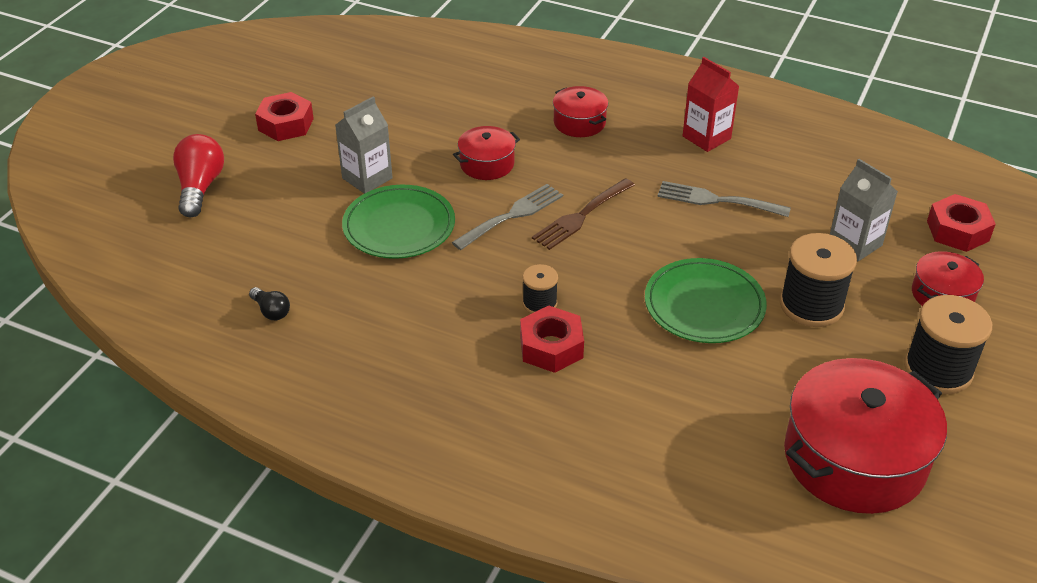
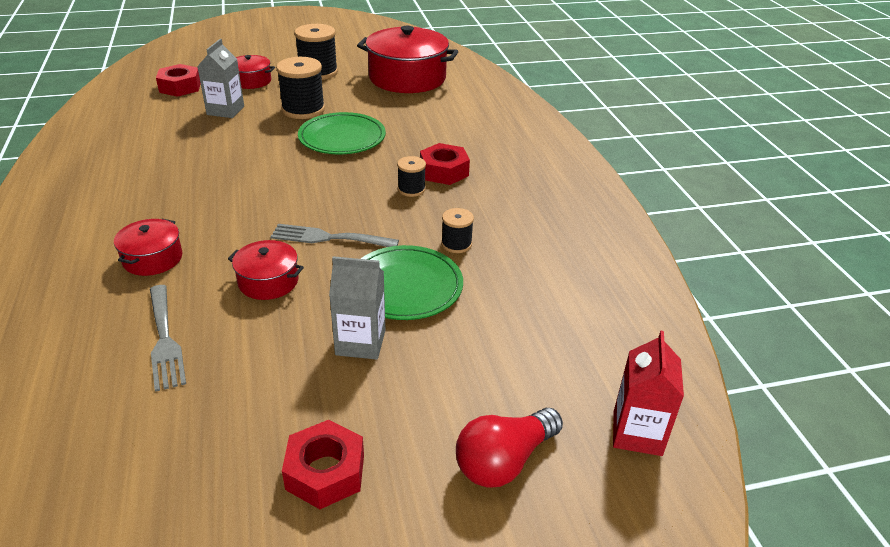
camera: 130 degrees left, 5 degrees down
(271, 311) = (573, 297): black light bulb -> none
(418, 284) = (456, 244): none -> black spool
(581, 216) = (296, 208): brown fork -> none
(706, 137) = (130, 191): red carton -> red carton (637, 433)
(717, 200) = (220, 163): grey fork -> grey fork (164, 339)

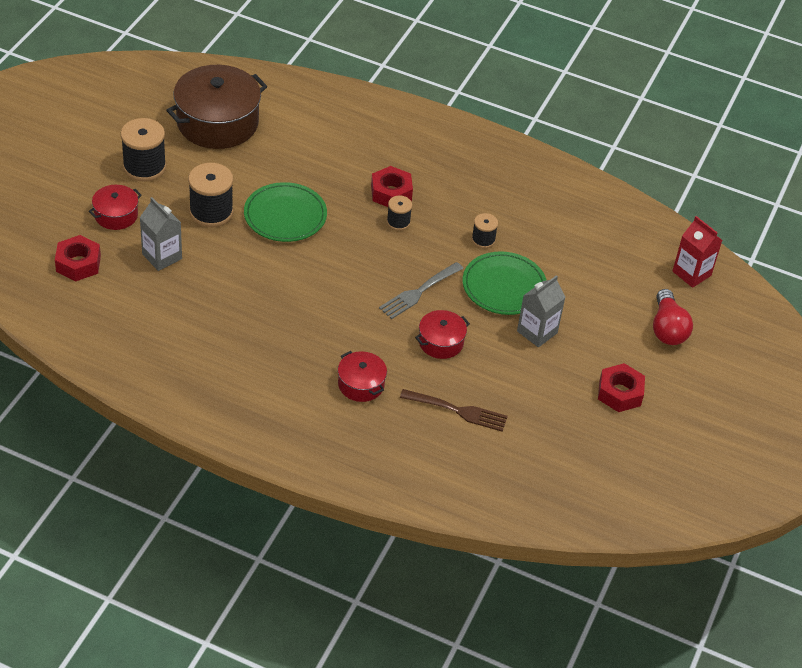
camera: 55 degrees left, 10 degrees up
(164, 339) = (457, 411): grey fork -> brown fork
(407, 78) = (217, 122): red pot -> brown pot

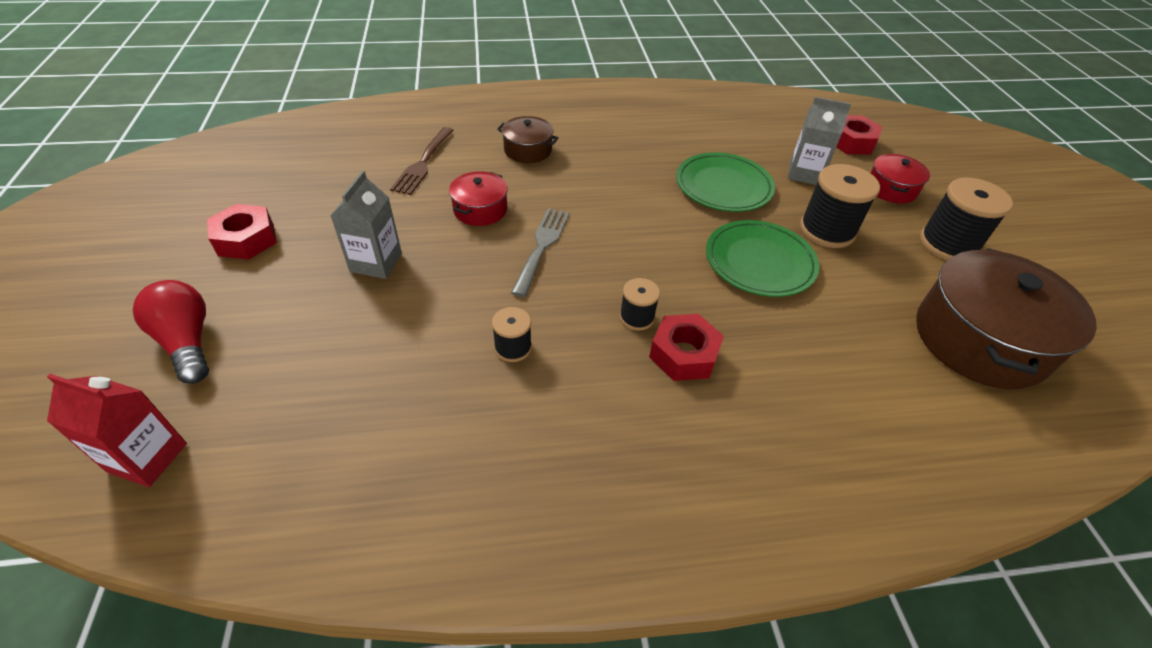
camera: 150 degrees right, 0 degrees up
(361, 384) = (528, 150): red pot -> brown pot
(457, 411) = (423, 163): brown fork -> brown fork turned 60 degrees counterclockwise
(504, 286) = (446, 297): green plate -> green plate (723, 186)

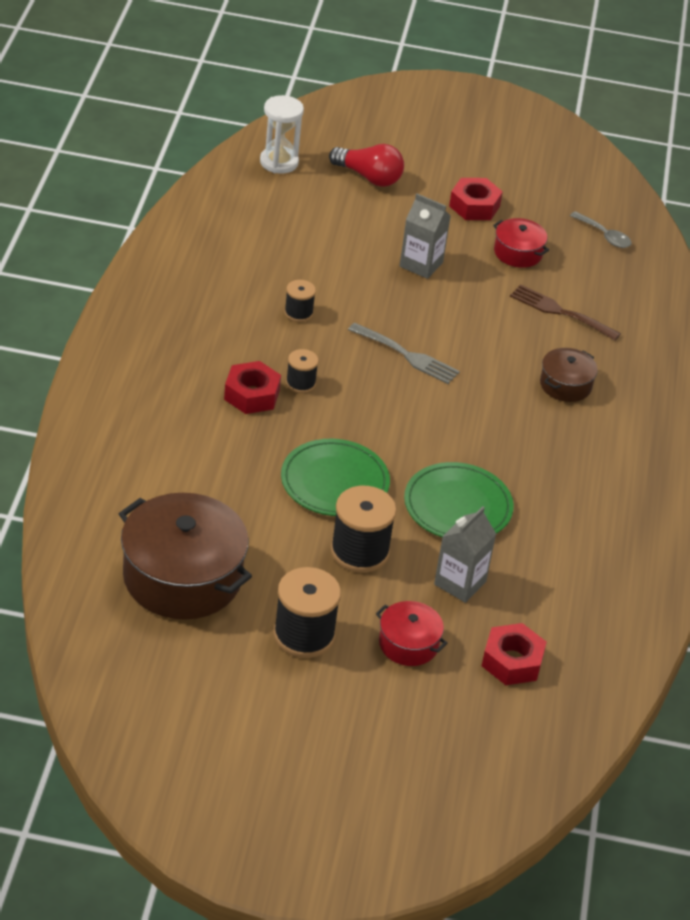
camera: 105 degrees right, 5 degrees down
(147, 457) = (279, 162): red carton -> white hourglass
(187, 342) = (369, 177): red light bulb -> red light bulb turned 45 degrees clockwise
(287, 151) = (604, 235): none -> grey spoon
(480, 209) = (473, 332): red pot -> red pot (518, 253)

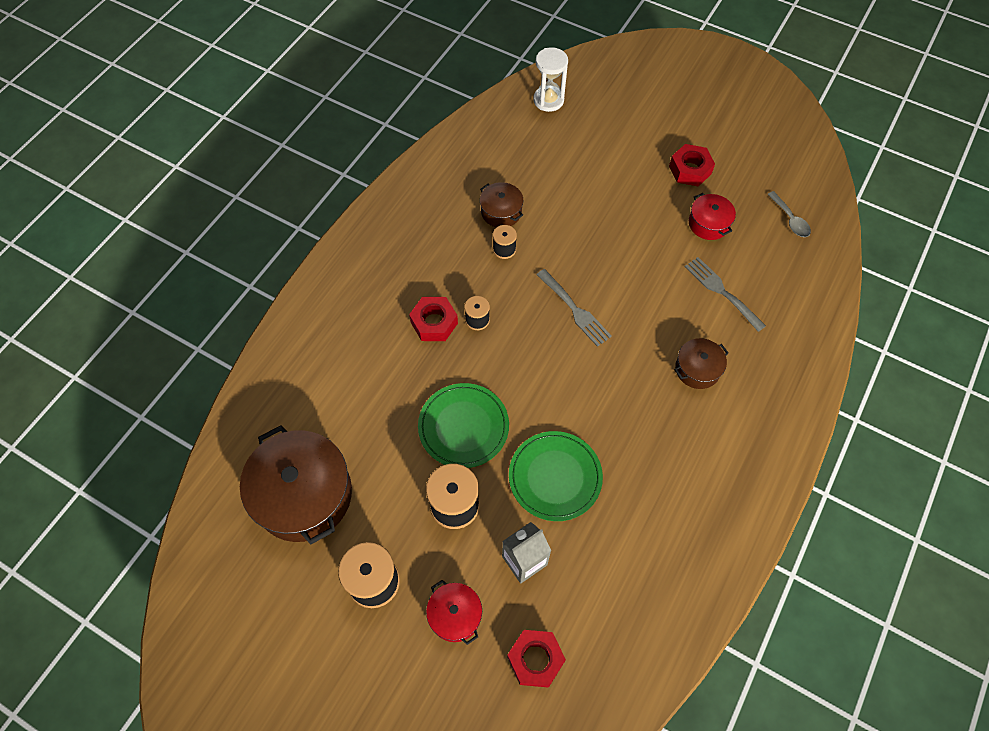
camera: 25 degrees right, 20 degrees up
(277, 278) = (501, 212): none -> brown pot
(369, 177) = (614, 126): red light bulb -> none
(421, 264) = (622, 220): grey carton -> none
(560, 312) = (722, 292): brown fork -> grey fork

